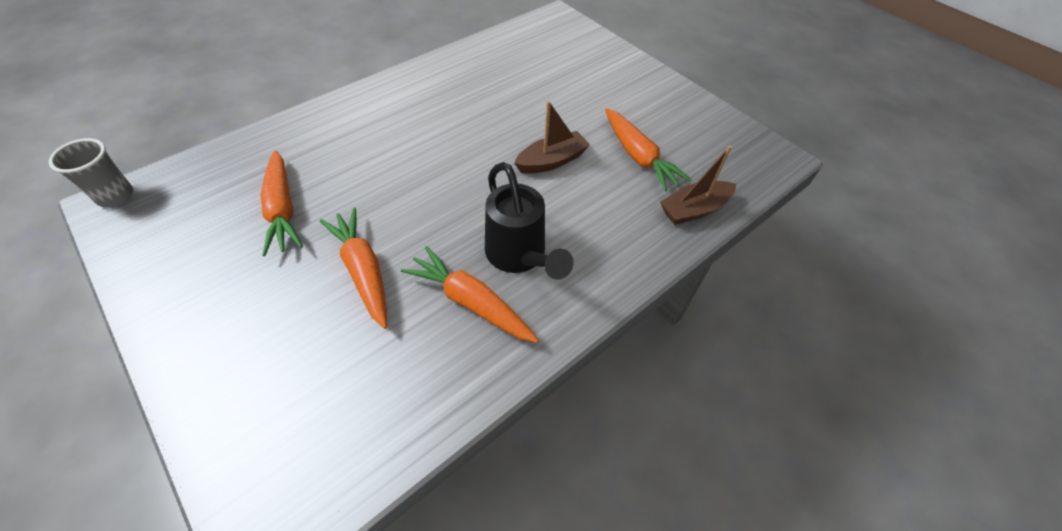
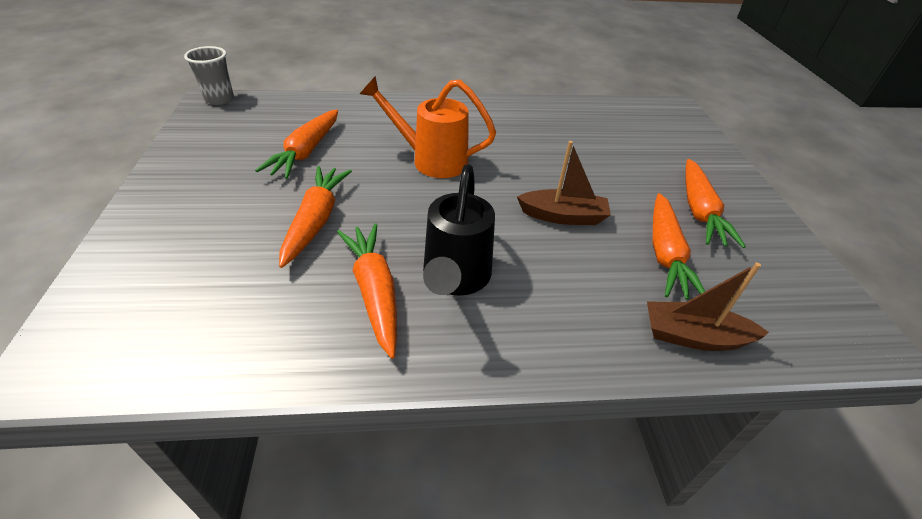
camera: 35 degrees right, 10 degrees down
(408, 161) = (431, 160): none -> orange watering can
(635, 108) = (699, 211): none -> orange carrot

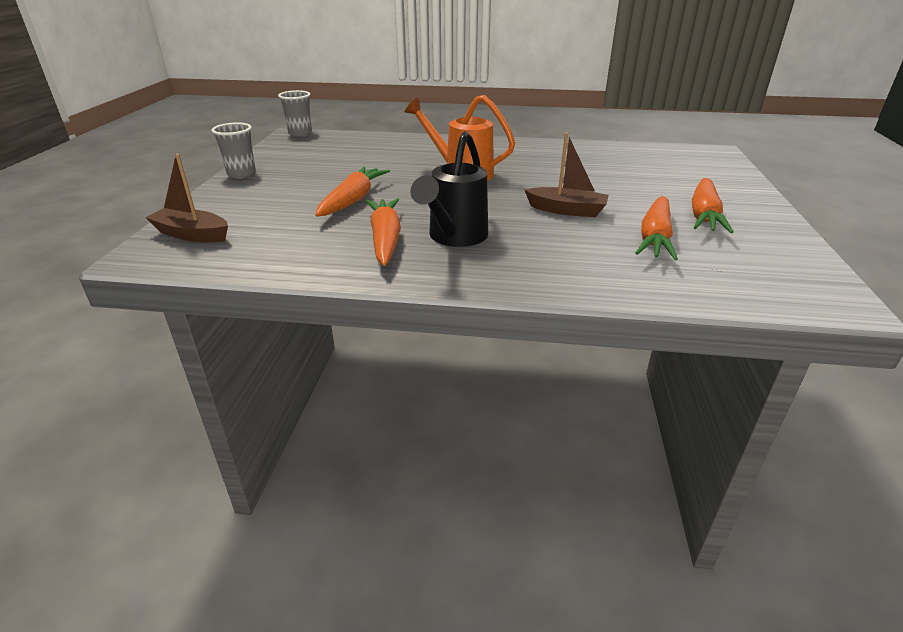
camera: 15 degrees right, 10 degrees down
(158, 181) = (241, 173): none -> grey cup
(306, 152) = (358, 164): orange carrot -> none
(693, 336) = (657, 285): brown boat -> brown boat (192, 234)

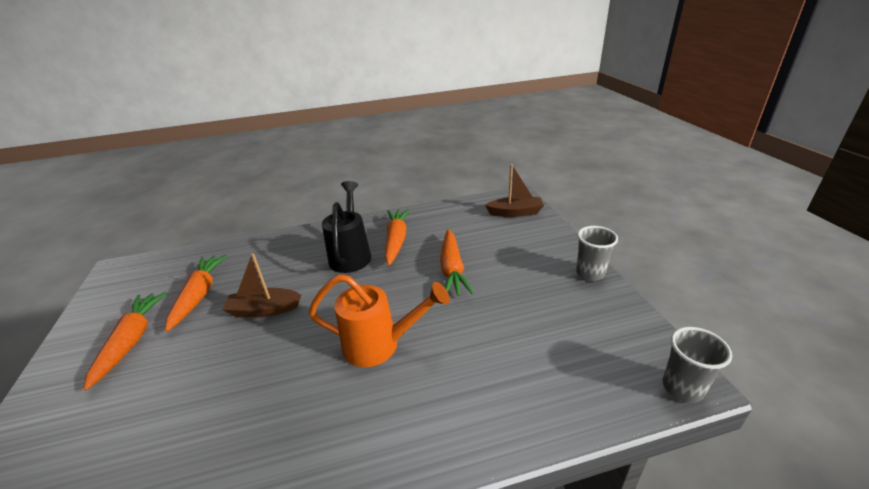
camera: 160 degrees right, 0 degrees up
(385, 239) = (396, 241): orange carrot -> orange carrot turned 150 degrees counterclockwise

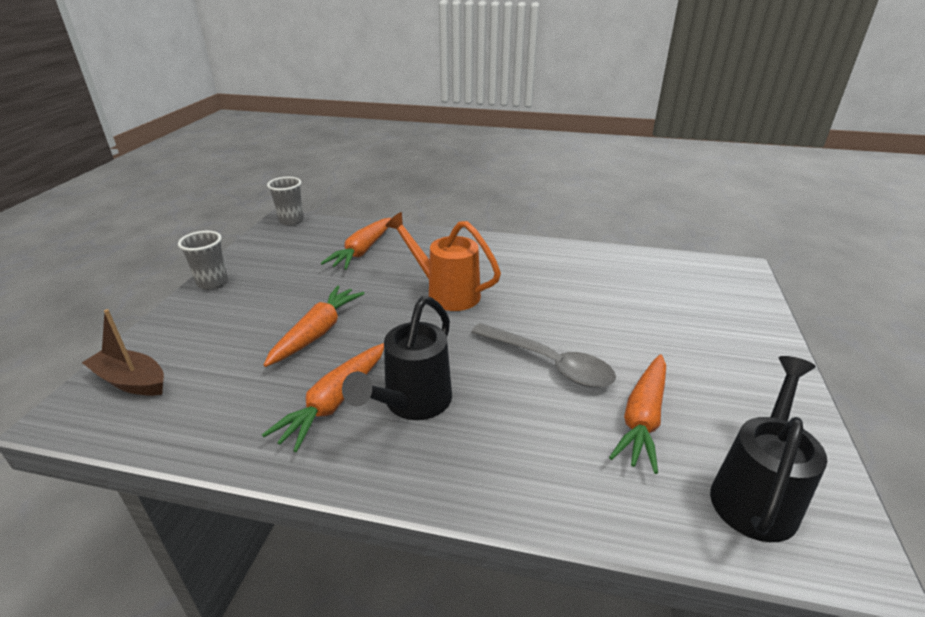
camera: 155 degrees left, 0 degrees up
(131, 341) = (708, 380): orange carrot -> orange carrot (362, 251)
(147, 279) = (755, 493): none -> black watering can
(264, 310) = (549, 363): brown boat -> grey spoon

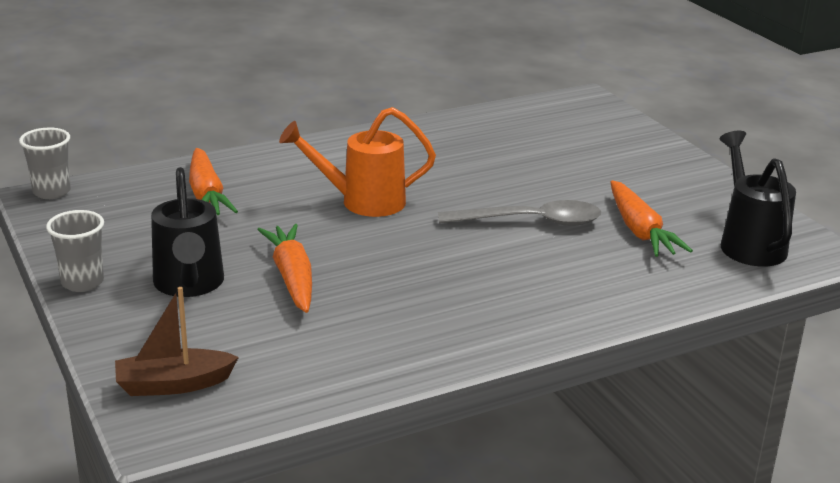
camera: 40 degrees left, 5 degrees down
(335, 402) = (401, 315): orange carrot -> none
(412, 403) = (465, 290): black watering can -> black watering can (189, 285)

